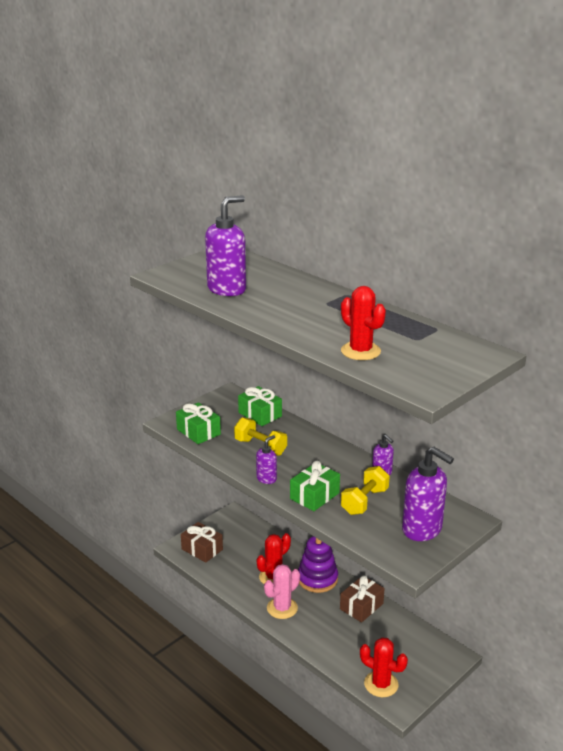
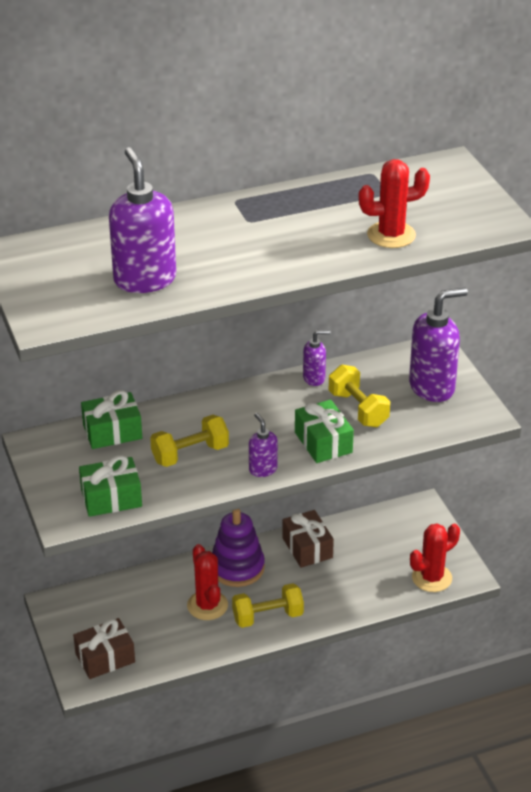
camera: 65 degrees left, 10 degrees up
(282, 608) = (267, 617): pink cactus -> yellow dumbbell

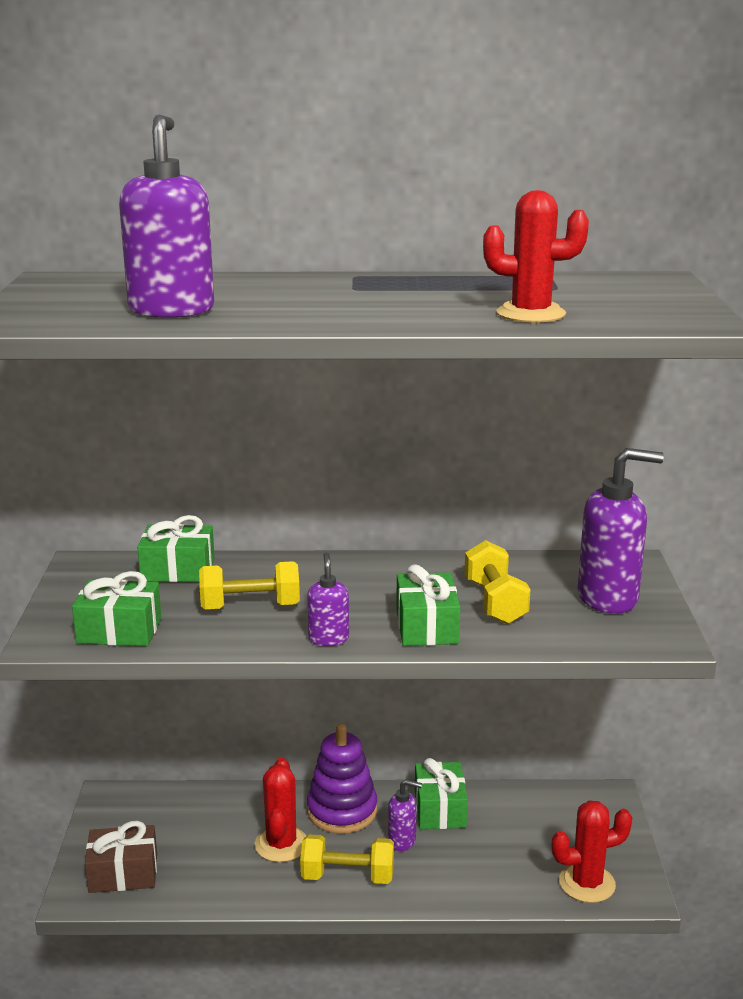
camera: 20 degrees right, 15 degrees down
(307, 548) = (440, 809): brown gift -> green gift
(314, 378) = (458, 564): purple soap dispenser -> purple soap dispenser (402, 841)

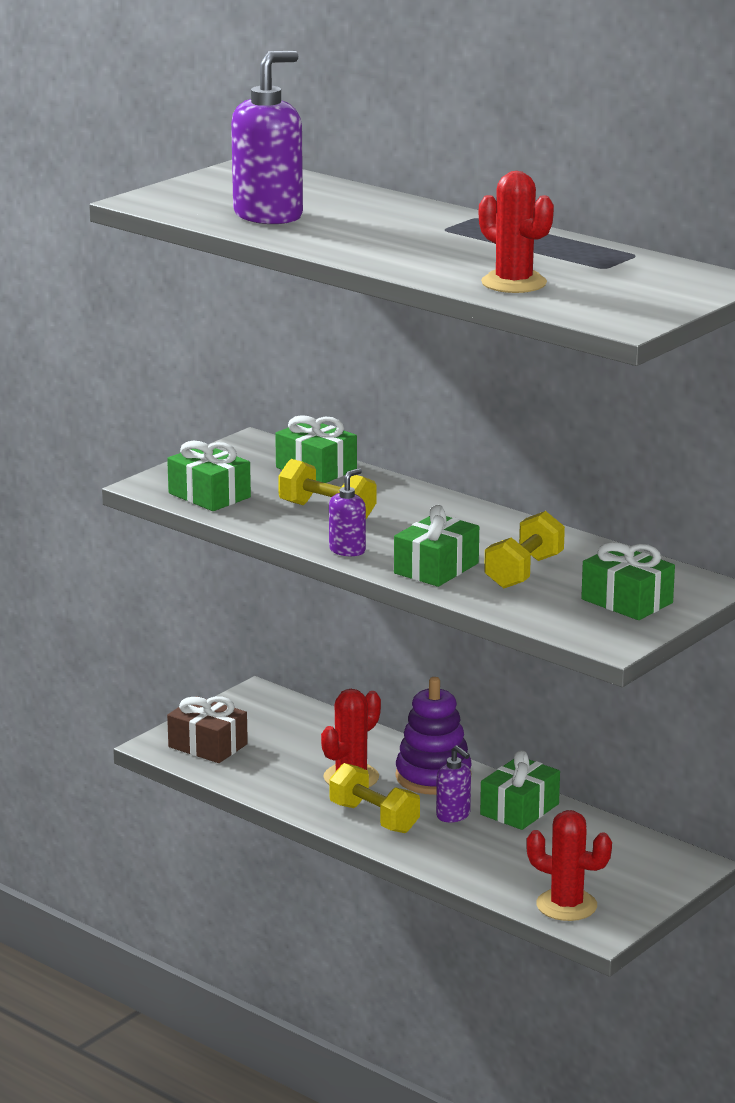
camera: 40 degrees right, 0 degrees up
(608, 598) = (627, 601): purple soap dispenser -> green gift

